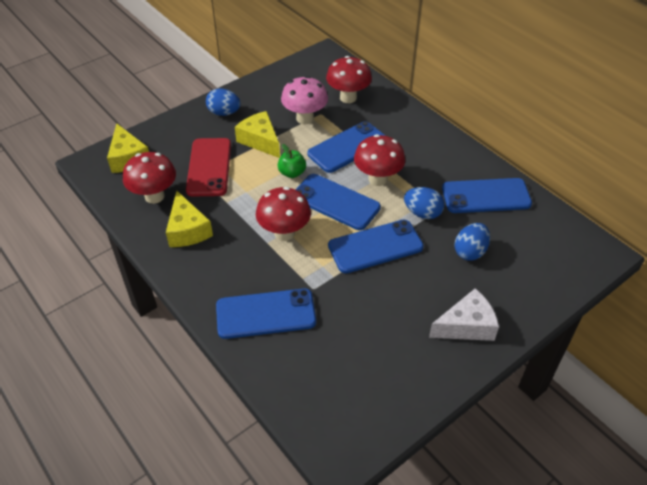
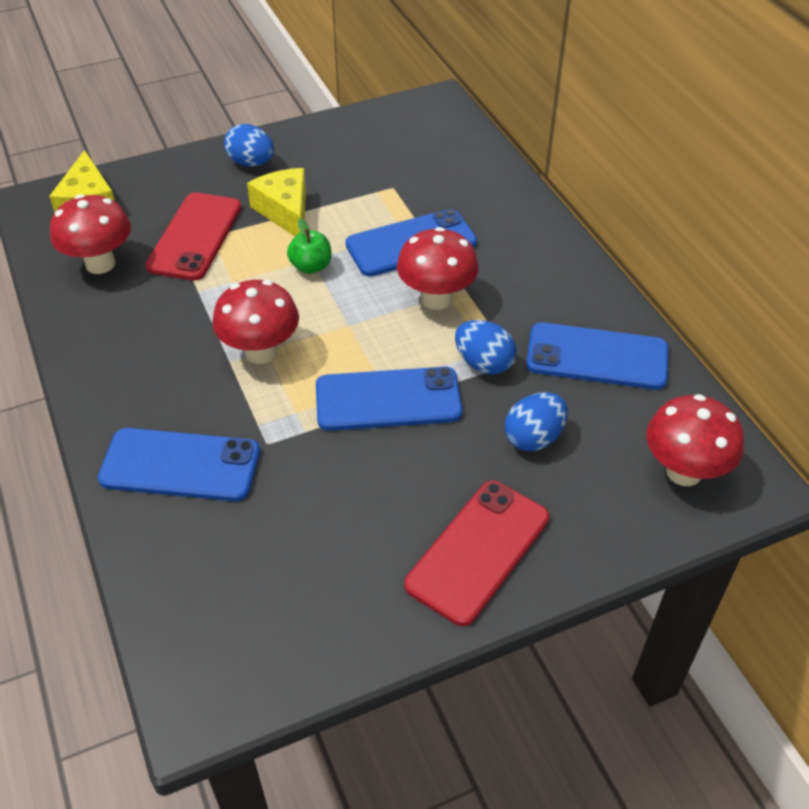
camera: 15 degrees right, 0 degrees up
(187, 230) = (124, 320): yellow cheese -> none
(305, 118) = (365, 190): pink mushroom -> none
(335, 202) = (357, 321): blue phone -> none
(348, 98) = (444, 171): red mushroom -> red mushroom (683, 472)
(466, 326) = (478, 551): white cheese -> red phone

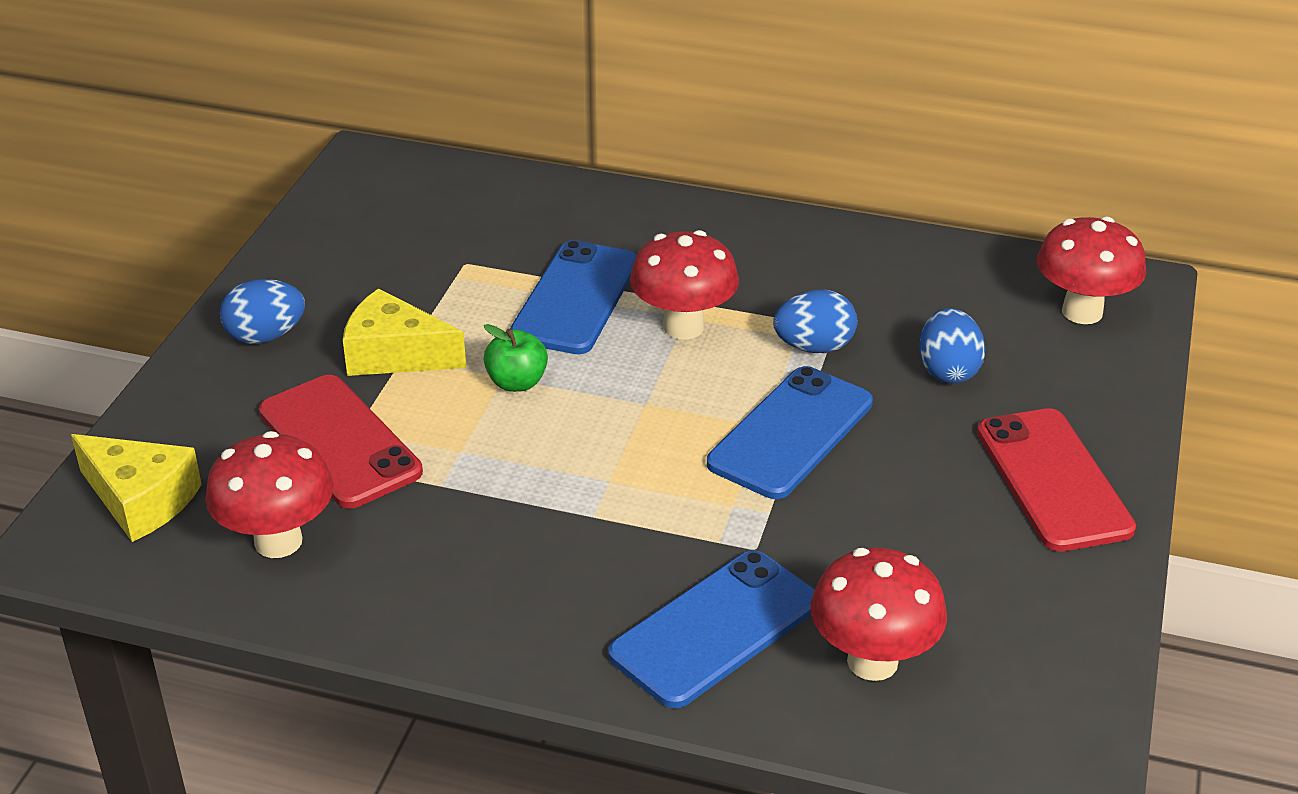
camera: 50 degrees left, 10 degrees down
(260, 352) = (608, 485): red mushroom -> red mushroom (872, 661)
(597, 357) = (887, 278): blue phone -> none

